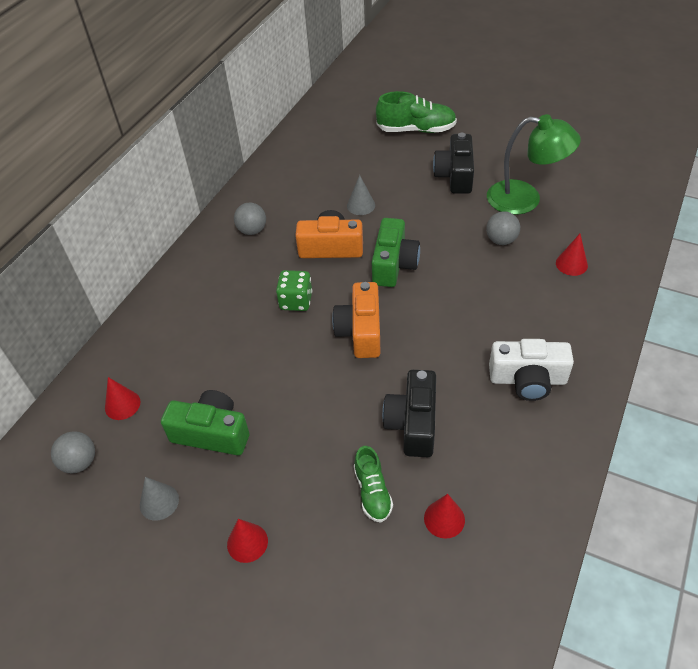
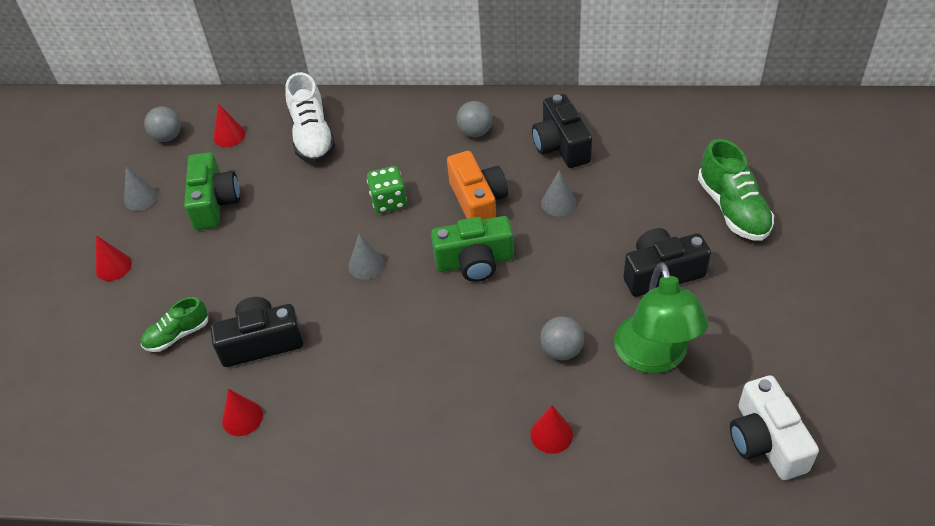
camera: 70 degrees right, 0 degrees up
(176, 338) = (312, 137): none -> white shoe
(302, 188) = (561, 145): none -> black camera
(361, 331) = (366, 265): orange camera -> grey cone
(444, 519) = (159, 397): red cone -> red cone (242, 418)
(527, 379) = (346, 427): white camera -> white camera (765, 441)

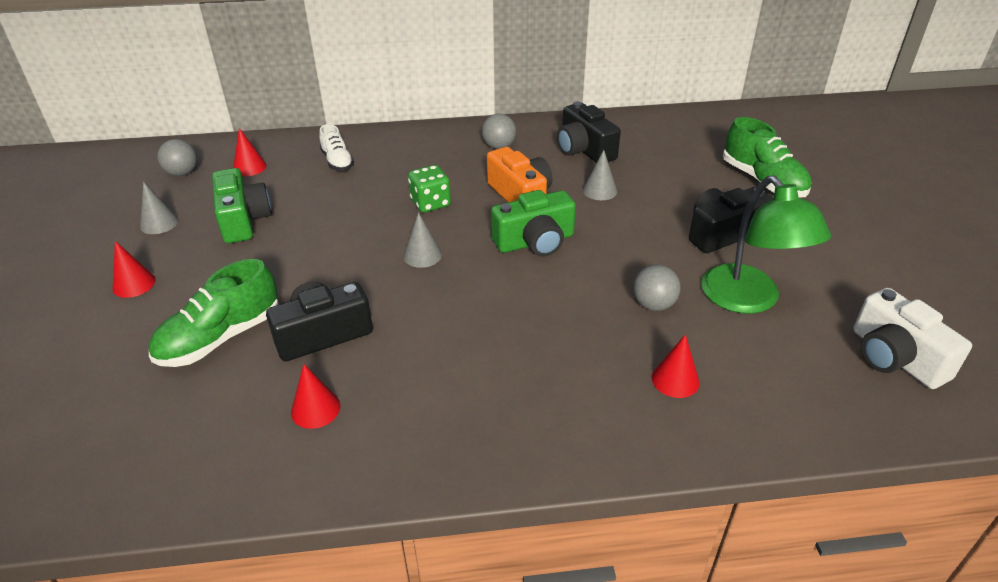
camera: 15 degrees left, 10 degrees down
(177, 335) = (220, 338): green shoe -> green shoe, size x1.64
(312, 137) = (337, 162): white shoe -> white shoe, size x0.61

